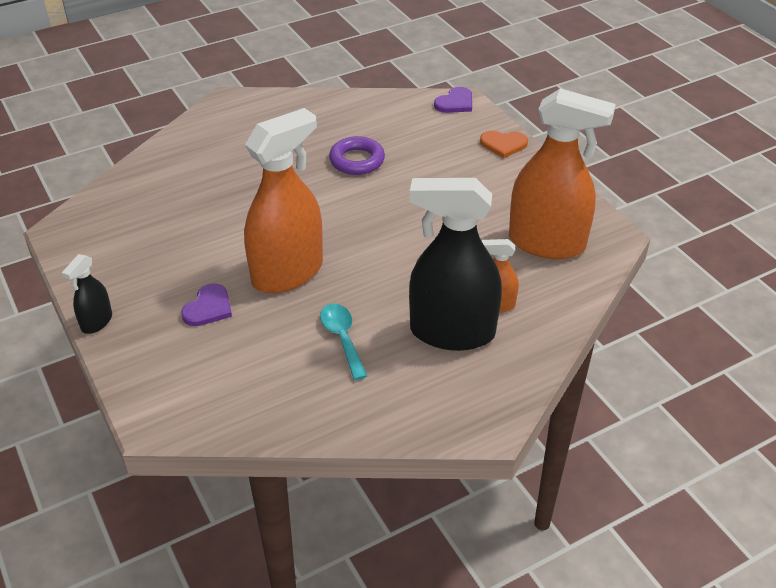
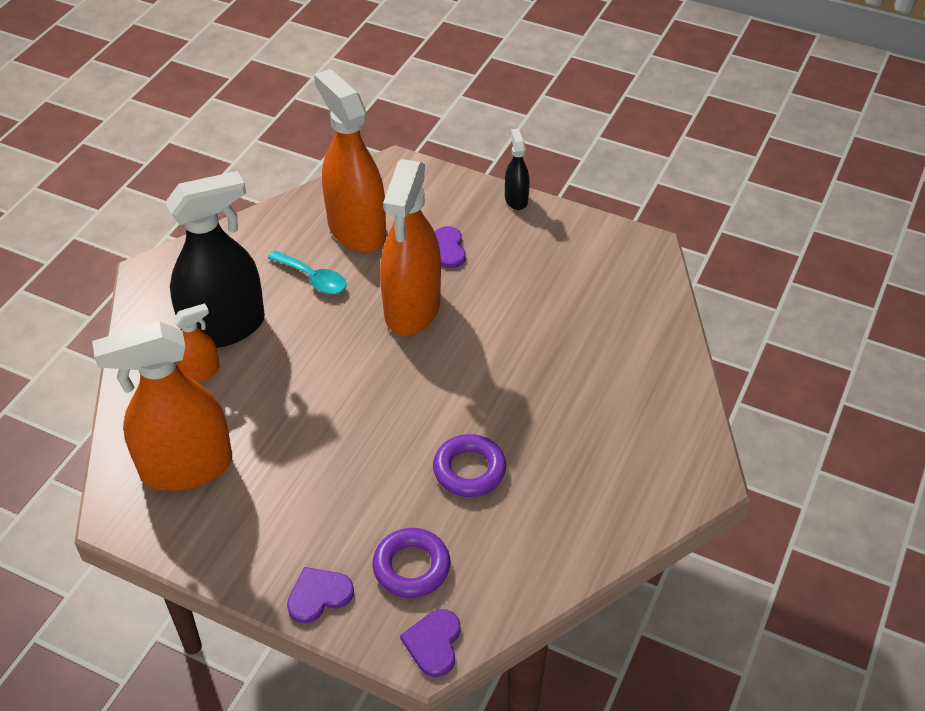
camera: 145 degrees right, 5 degrees up
(262, 366) = (356, 230): none -> orange spray bottle
(438, 134) = (411, 567): none -> purple ring
(503, 144) = (318, 595): orange heart -> purple heart

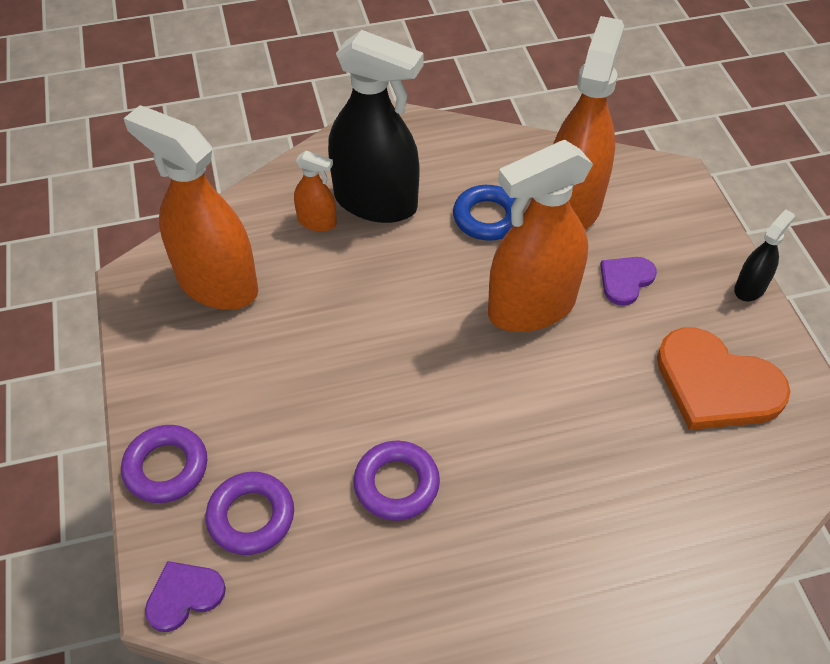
camera: 50 degrees right, 5 degrees up
(313, 279) = (487, 218): turquoise spoon -> blue ring
(318, 595) = (166, 468): purple heart -> purple ring
(563, 266) = (716, 384): none -> orange heart

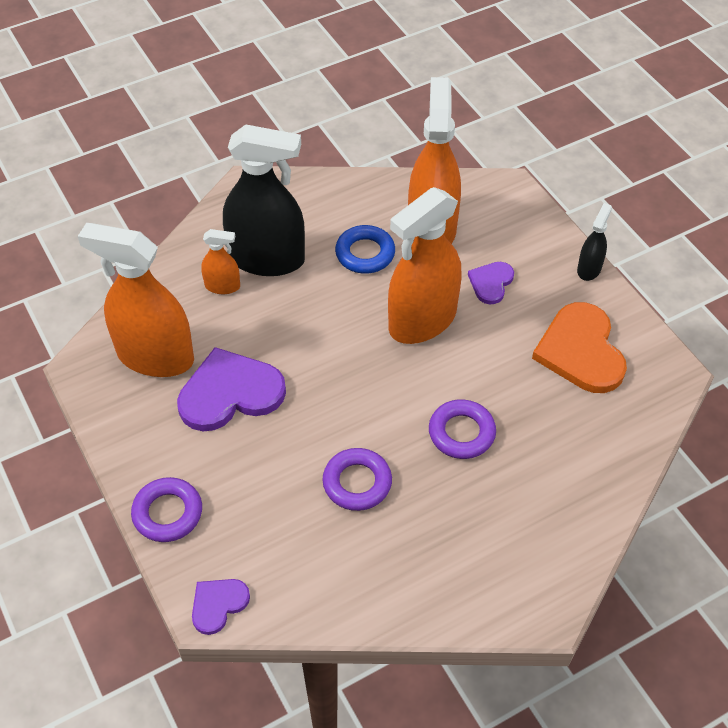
camera: 15 degrees left, 0 degrees up
(251, 517) = (250, 534): purple ring -> purple ring (461, 433)
(285, 343) = (230, 393): none -> purple heart
(716, 384) = (581, 351): orange heart -> orange heart turned 60 degrees clockwise

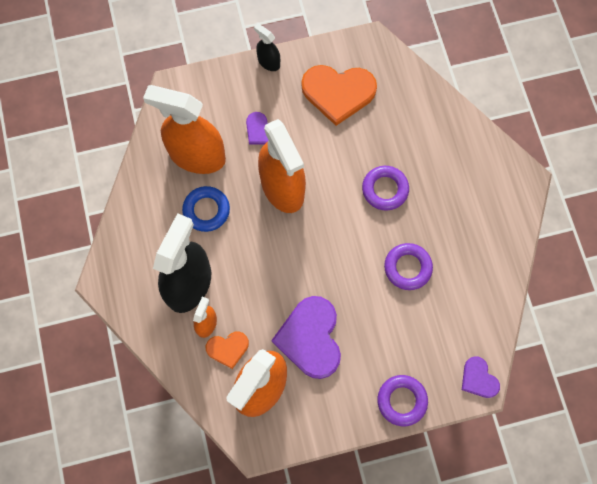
camera: 75 degrees left, 20 degrees up
(197, 313) = (228, 348): none -> orange heart

